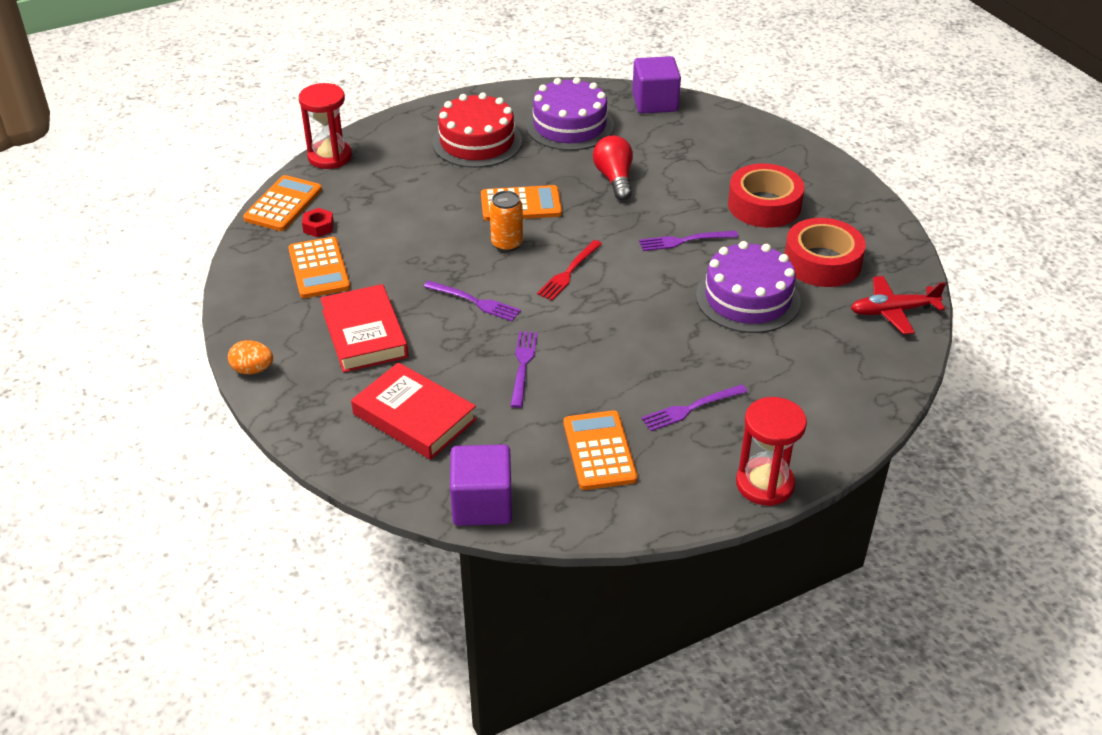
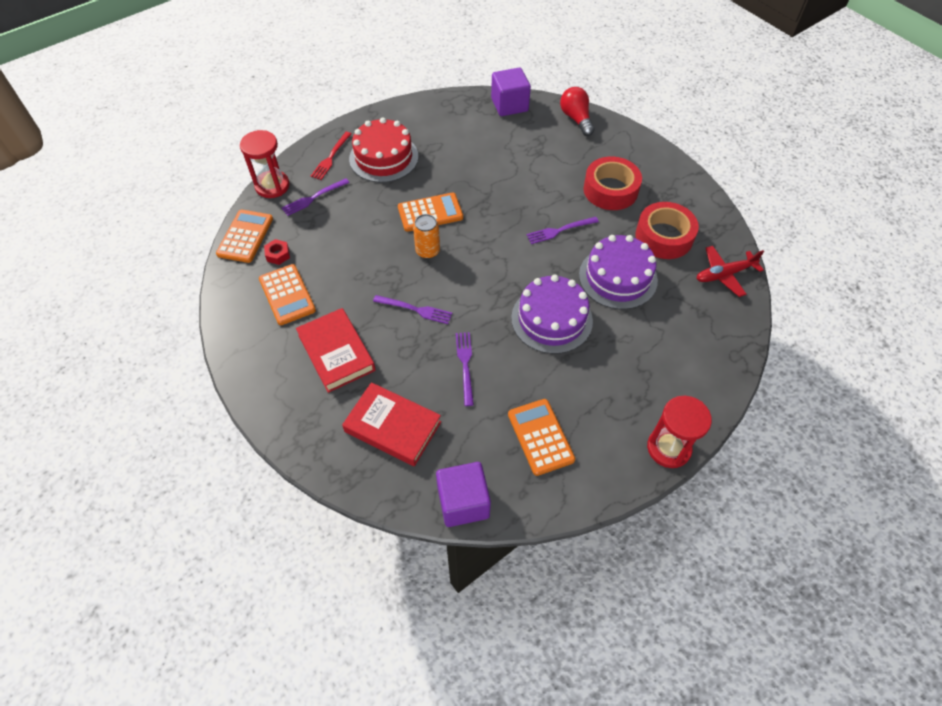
camera: 10 degrees left, 15 degrees up
(252, 370) = (255, 401): orange egg -> none
(568, 273) = (480, 272): red fork -> red fork (331, 158)
(569, 125) = (450, 134): purple cake -> purple cake (551, 319)
(614, 179) = (495, 179): red light bulb -> red light bulb (576, 119)
(690, 409) = (599, 386): purple fork -> purple fork (313, 198)

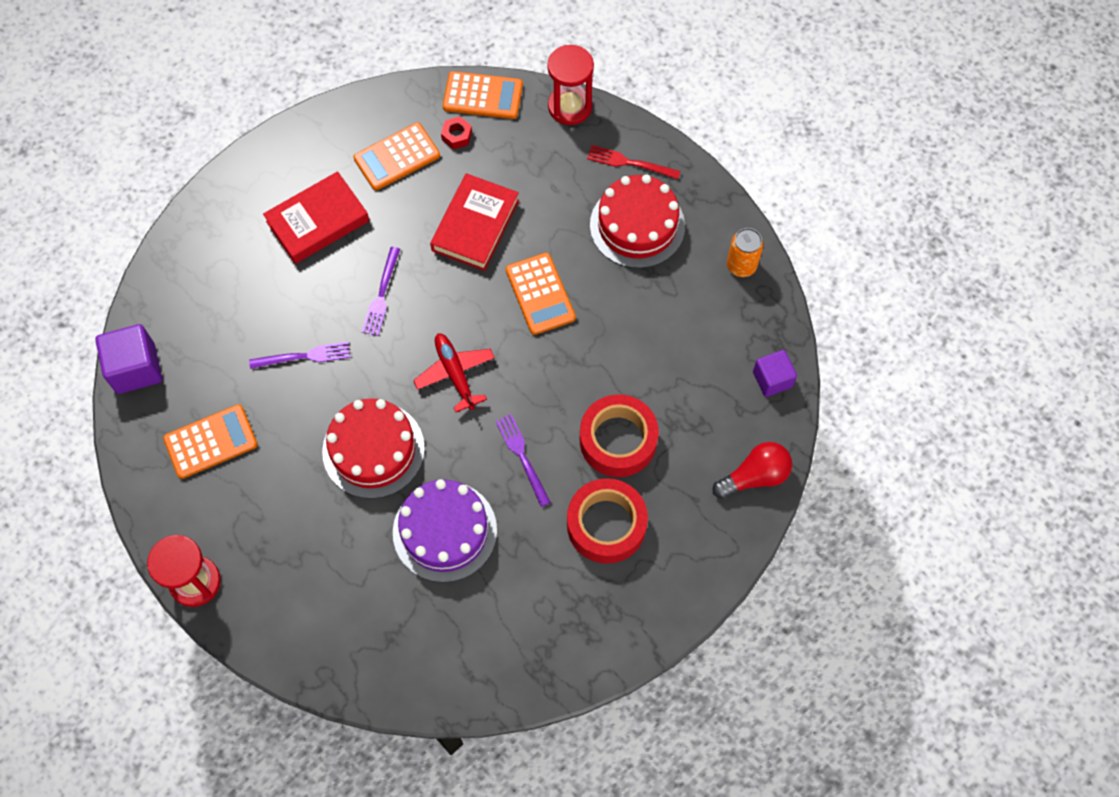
camera: 85 degrees right, 10 degrees up
(313, 198) = (553, 155): purple fork -> none
(392, 427) = (224, 291): red book -> red book (475, 225)
(427, 251) = (474, 298): orange can -> orange can (741, 265)
(509, 105) = (772, 379): purple cube -> purple cube, size x0.67
(551, 319) = (373, 450): purple cake -> red cake
(664, 237) = (521, 595): red tape -> red tape (618, 440)
(724, 274) = (458, 674): red plane -> red plane (455, 373)

